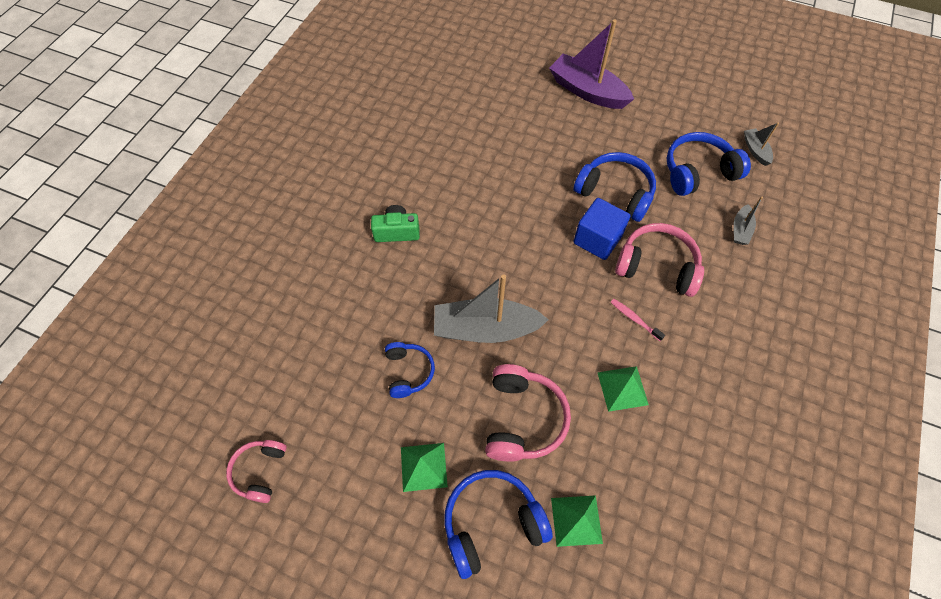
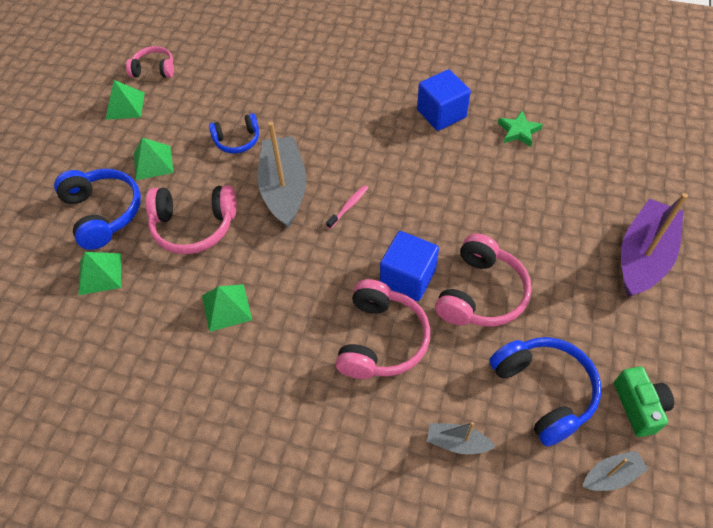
camera: 85 degrees right, 5 degrees down
(317, 507) = (125, 105): none -> green pyramid
(397, 232) = (383, 110): green camera -> green camera (639, 406)
(414, 186) = (441, 114): none -> blue cube
(449, 135) = (518, 131): none -> green star
(615, 193) = (480, 293): blue headphones -> pink headphones
(634, 319) = (308, 317): pink toothbrush -> pink toothbrush (349, 206)

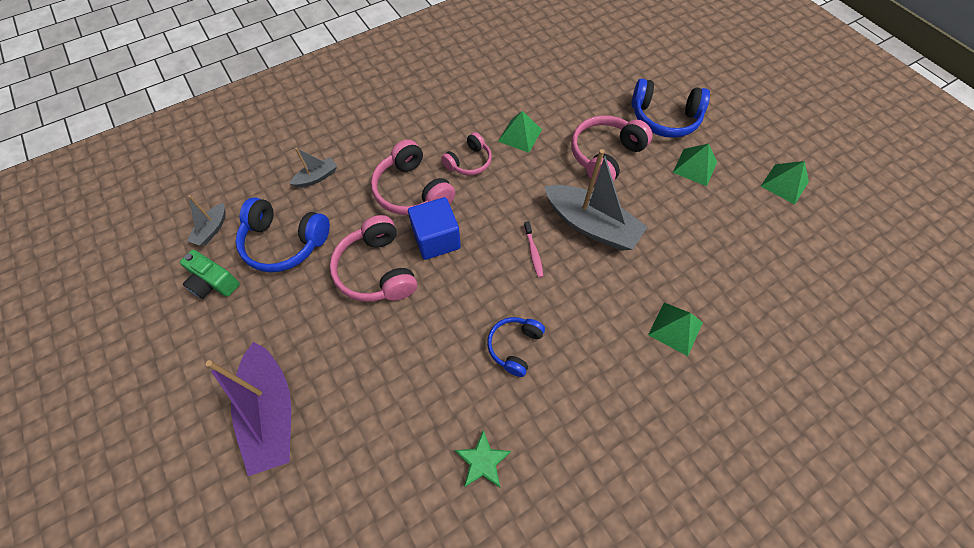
camera: 130 degrees right, 5 degrees up
(100, 274) = (609, 94): green pyramid -> green pyramid (675, 328)
(154, 70) = (825, 227): pink headphones -> pink headphones (469, 162)
(237, 140) = (675, 230): blue headphones -> blue headphones (515, 347)
(441, 114) = (569, 411): blue cube -> none

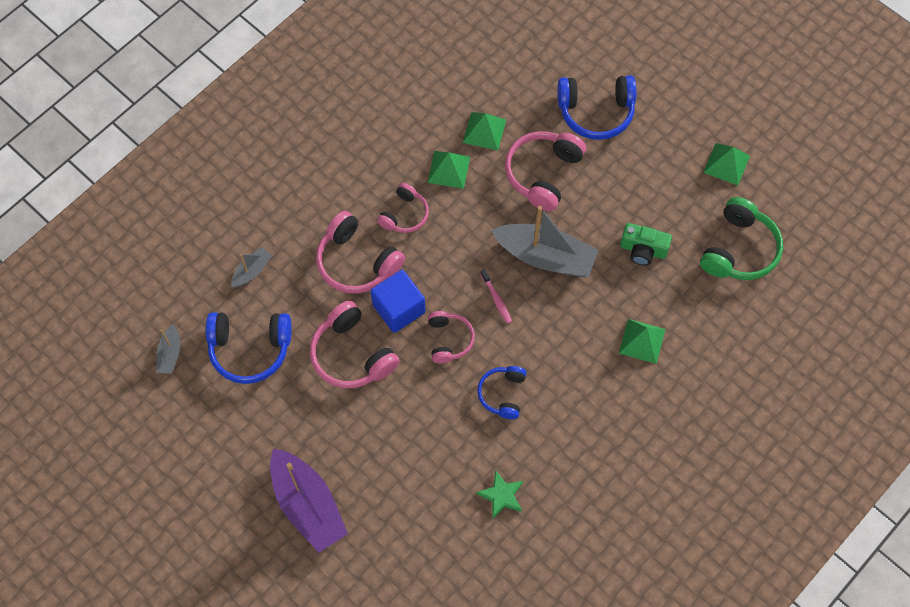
camera: 15 degrees left, 5 degrees up
(214, 283) = (199, 406): green camera -> green camera (643, 250)
(475, 279) = (449, 340): none -> pink headphones
(694, 167) = (636, 165): green pyramid -> green pyramid (484, 131)
(791, 262) = (739, 249): none -> green headphones

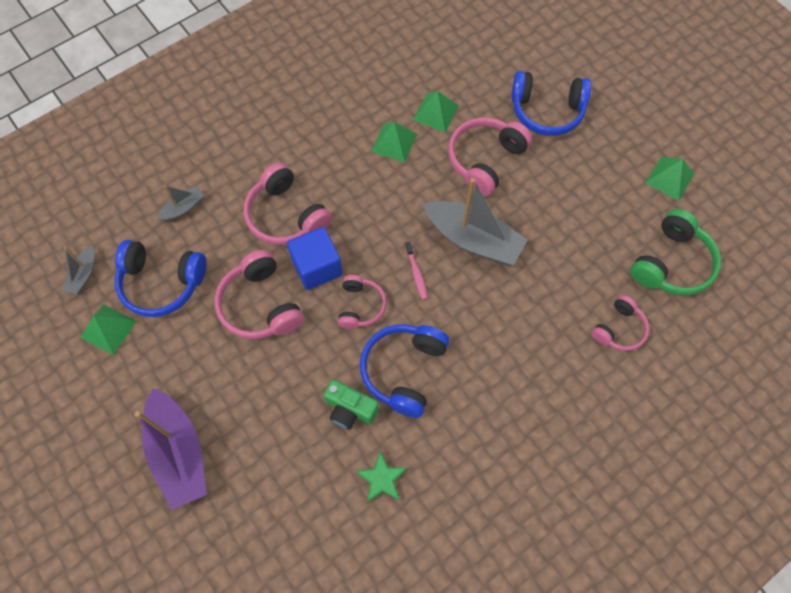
camera: 10 degrees right, 0 degrees up
(404, 214) = (342, 178): pink headphones -> pink headphones (619, 329)
(503, 394) = (404, 371): blue headphones -> blue headphones, size x1.63
(642, 341) = (557, 339): green pyramid -> green pyramid (108, 329)
(643, 250) = (573, 248): green camera -> green camera (350, 409)

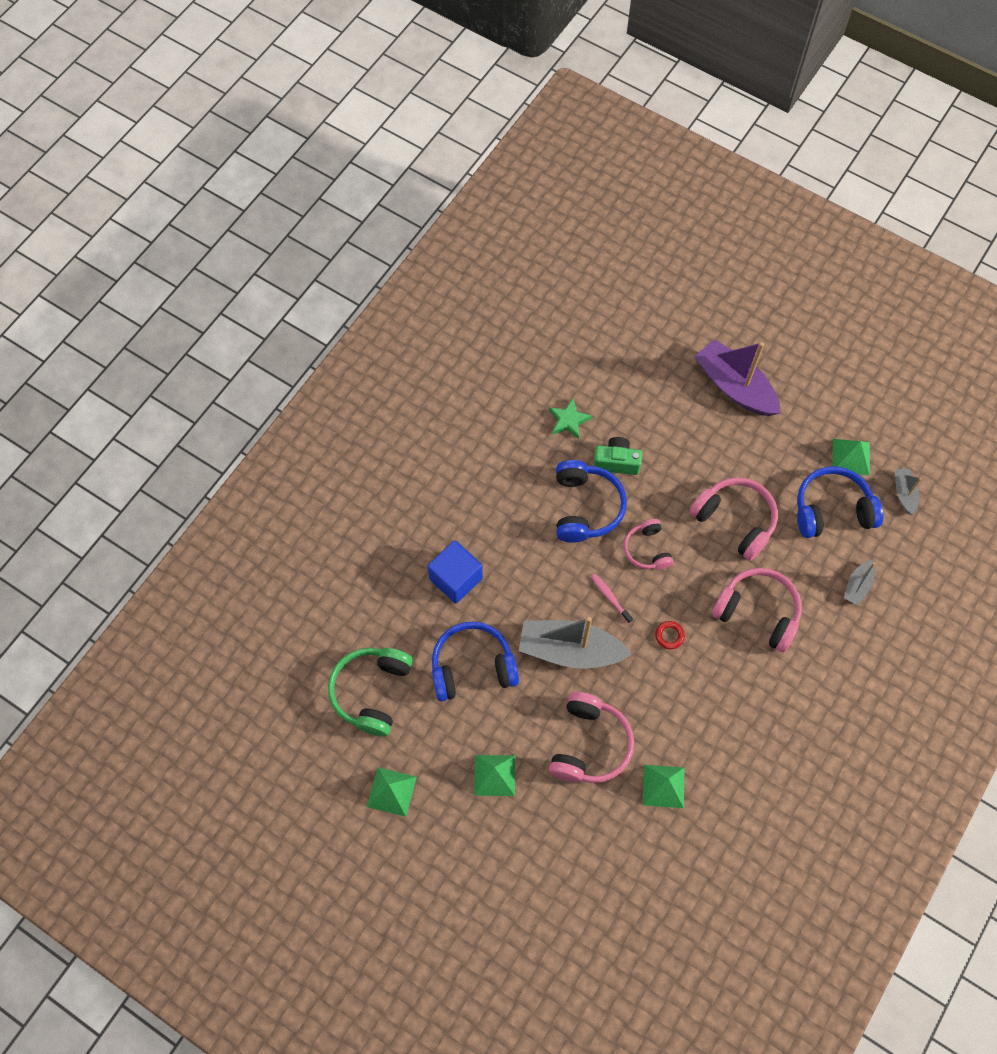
camera: 160 degrees right, 0 degrees up
(317, 267) = (703, 572): blue cube -> blue cube (456, 579)
(376, 222) = (669, 636): none -> red ring
(394, 142) = (691, 732): green pyramid -> green pyramid (494, 775)
(547, 111) = (544, 833): blue headphones -> blue headphones (472, 667)
(619, 329) = (408, 608): pink headphones -> none

